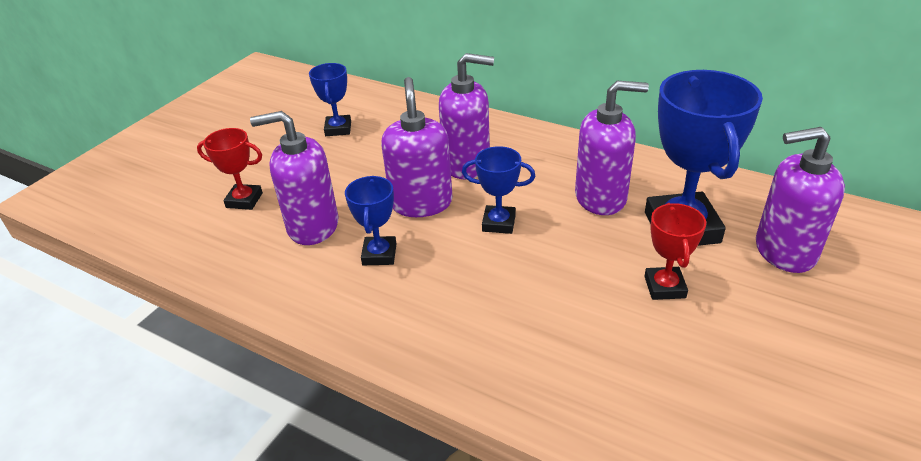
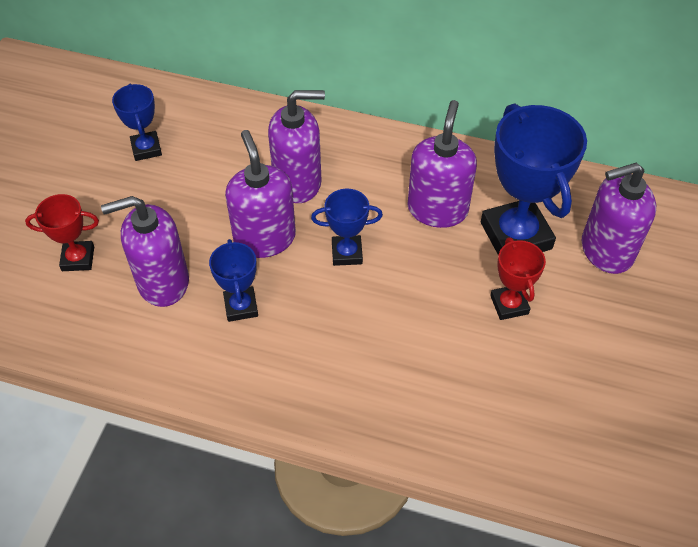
camera: 15 degrees left, 15 degrees up
(601, 198) = (437, 209): purple soap dispenser -> purple soap dispenser turned 60 degrees counterclockwise

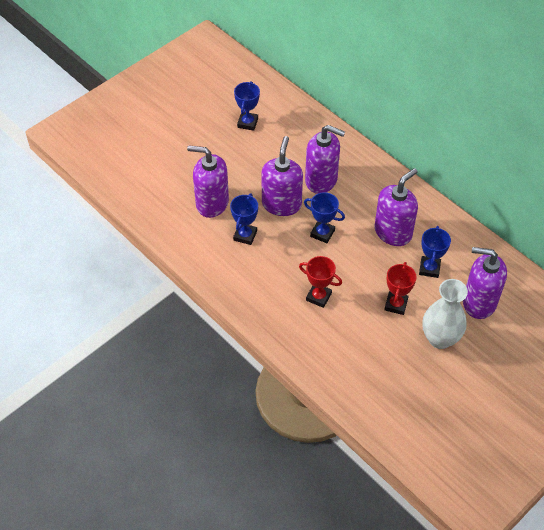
camera: 30 degrees right, 0 degrees up
(78, 259) = (175, 170): red trophy -> red trophy (318, 297)
(516, 235) = (429, 268): blue trophy -> blue trophy, size x0.53
(596, 323) = (440, 338): none -> white vase

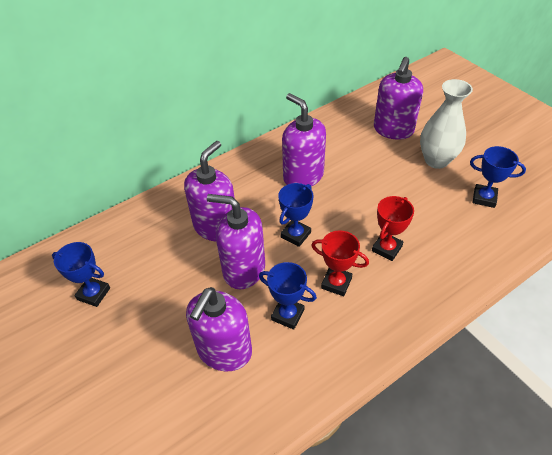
camera: 80 degrees left, 5 degrees down
(396, 304) = (397, 186): red trophy -> red trophy (336, 283)
(429, 268) = (352, 156): blue trophy -> blue trophy (484, 198)

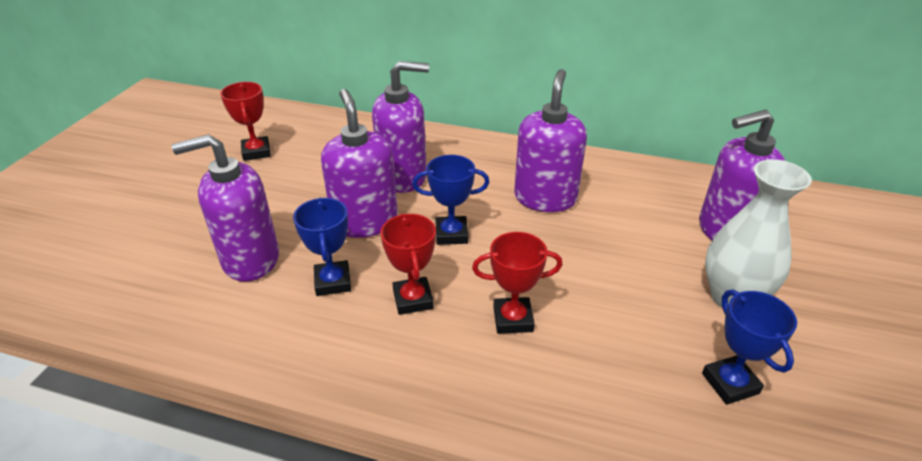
camera: 50 degrees right, 10 degrees down
(93, 294) = (256, 152): blue trophy -> red trophy

